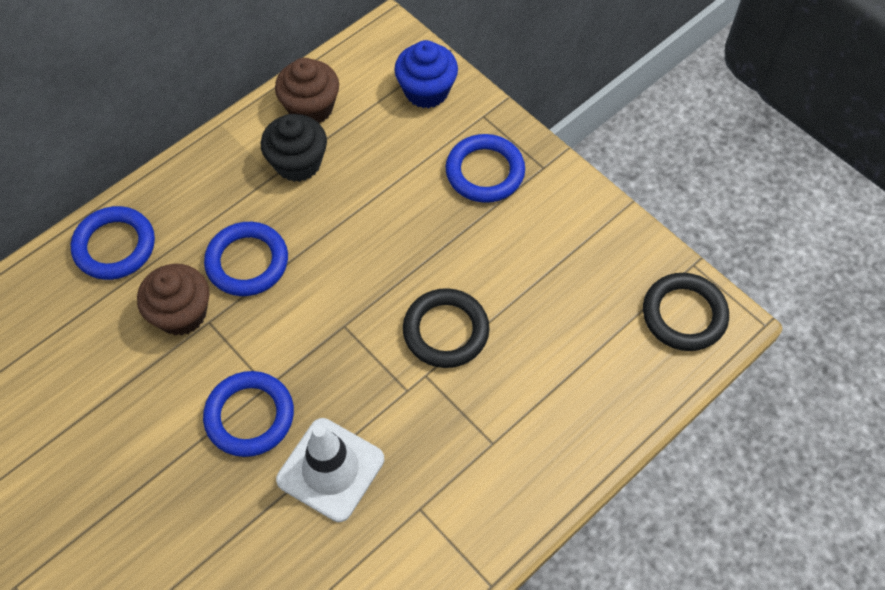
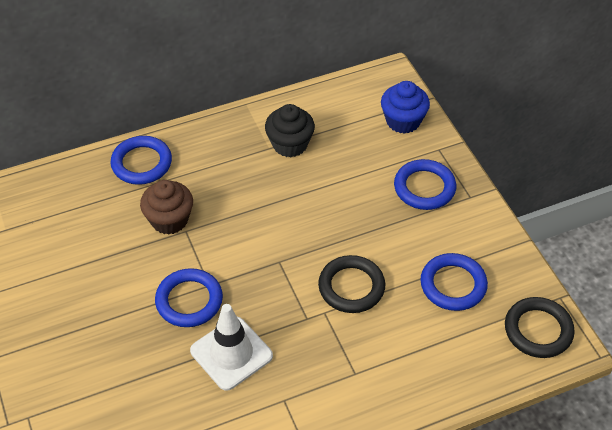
camera: 20 degrees right, 10 degrees down
(247, 262) = (228, 199): blue ring -> blue ring (453, 285)
(311, 108) = (314, 110): brown cupcake -> none

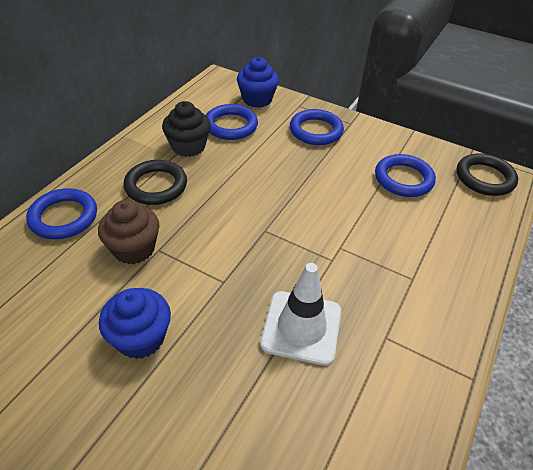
camera: 40 degrees left, 5 degrees down
(121, 291) = (140, 338): none -> blue cupcake
(189, 301) = (218, 305): blue ring -> blue ring (231, 126)
(351, 287) = (339, 218): black ring -> black ring (156, 186)

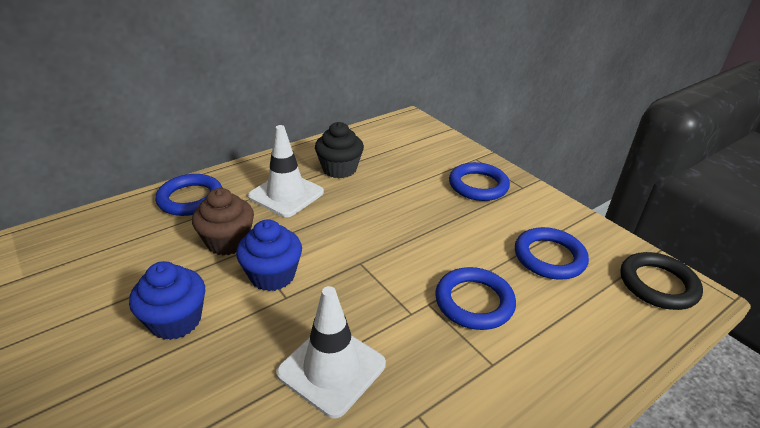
camera: 25 degrees right, 10 degrees down
(156, 186) = (286, 194): black ring -> white traffic cone
(231, 126) = (393, 161): blue ring -> blue ring (474, 302)
(257, 99) = (435, 144): blue cupcake -> blue cupcake (272, 275)

